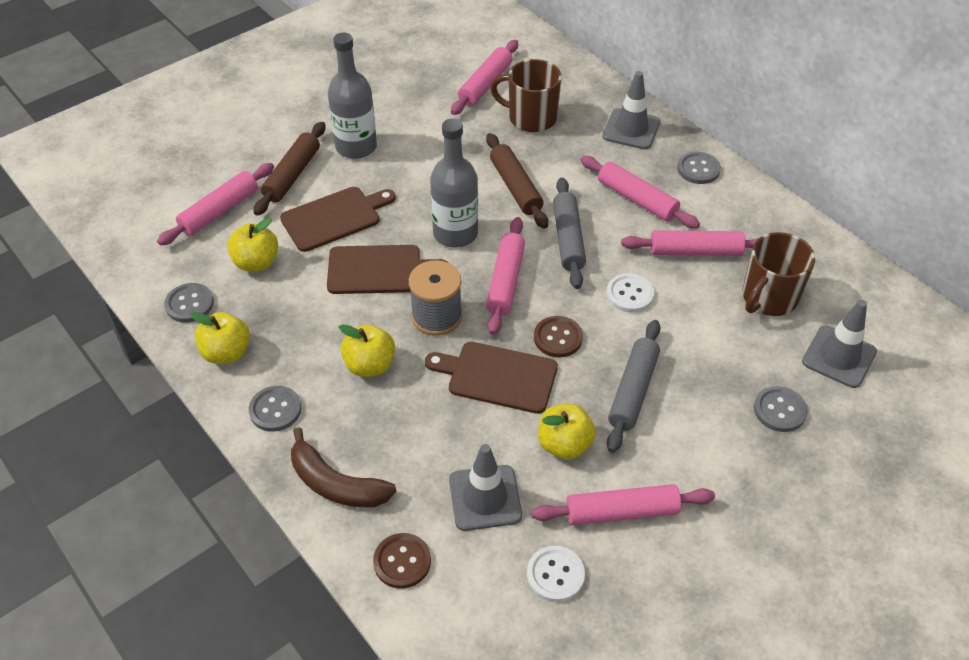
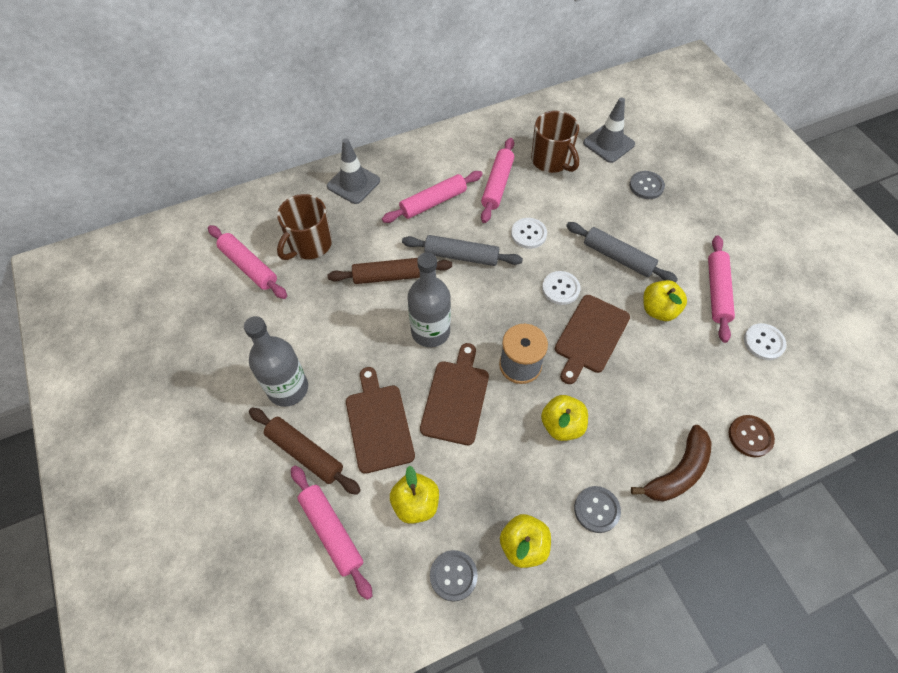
camera: 75 degrees left, 10 degrees up
(485, 498) = (699, 370): grey traffic cone -> none
(505, 281) = (495, 308): pink rolling pin -> none
(558, 338) = (560, 289): brown button -> white button
(698, 169) = (414, 158): grey button -> none

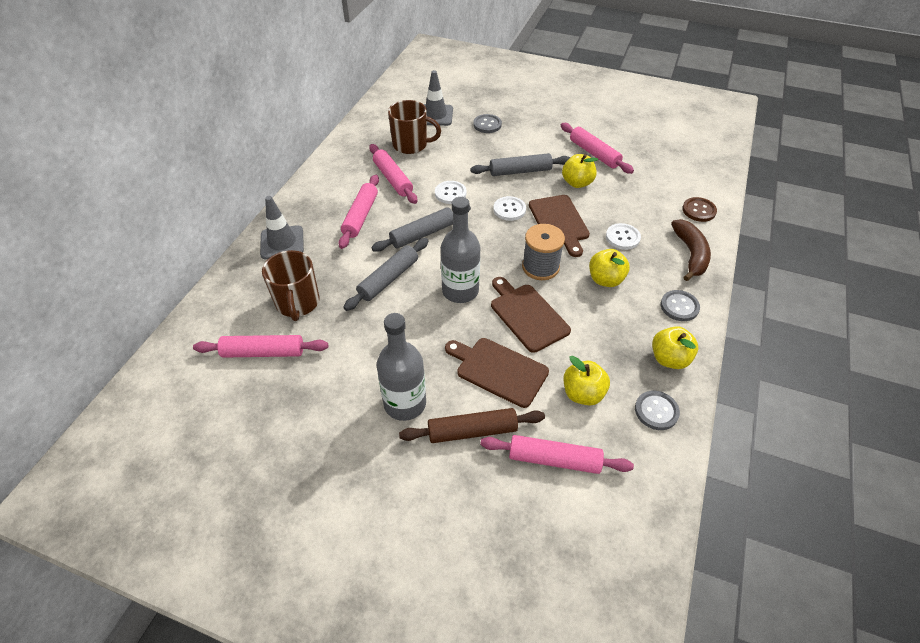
camera: 45 degrees left, 10 degrees down
(391, 276) = (388, 279): brown rolling pin -> grey rolling pin
(763, 342) = (647, 162): white button -> white button (622, 237)

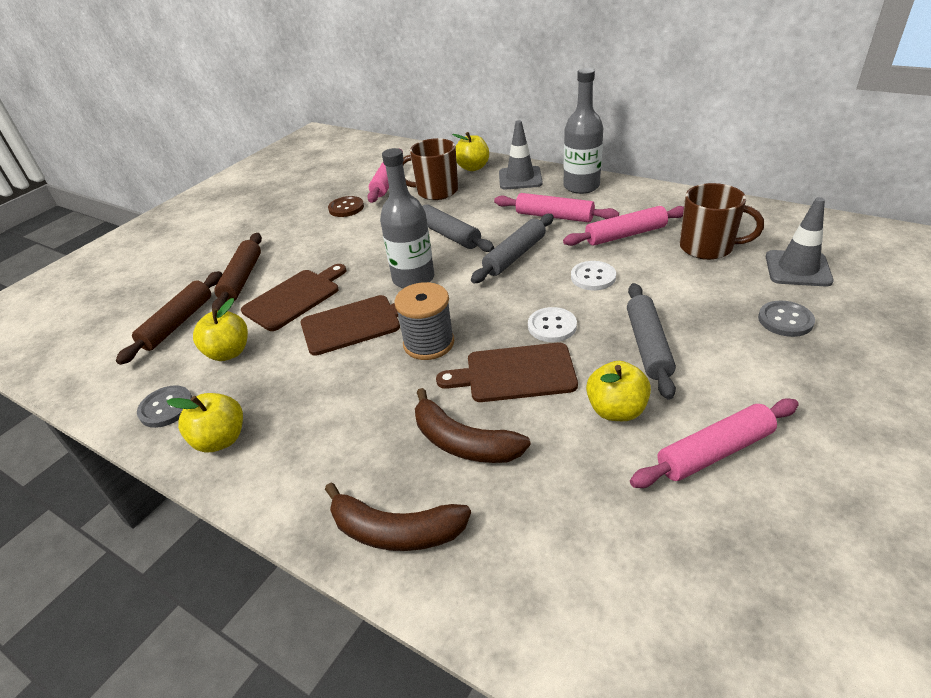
camera: 105 degrees right, 10 degrees down
(405, 403) = (294, 245): grey bottle -> grey bottle (581, 186)
(411, 145) = (707, 247): brown mug -> brown mug turned 90 degrees counterclockwise
(423, 234) = (514, 255): grey rolling pin -> grey rolling pin turned 60 degrees clockwise
(554, 460) = (178, 323): pink rolling pin -> brown rolling pin
(605, 280) = (381, 403): yellow apple -> yellow apple (473, 167)
(622, 237) = (463, 442): white button -> brown banana
(679, 306) = (295, 477): grey button -> none
(699, 210) = (514, 592): brown button -> brown button (346, 208)

